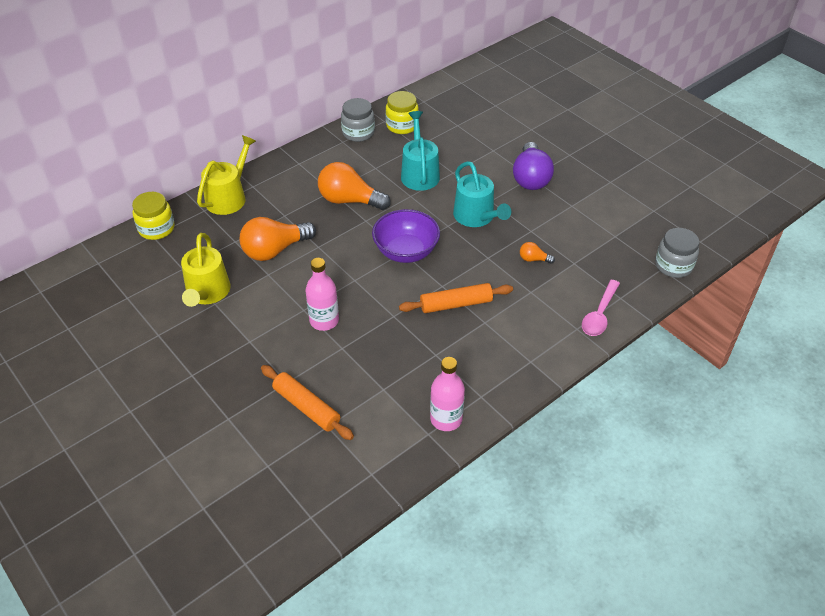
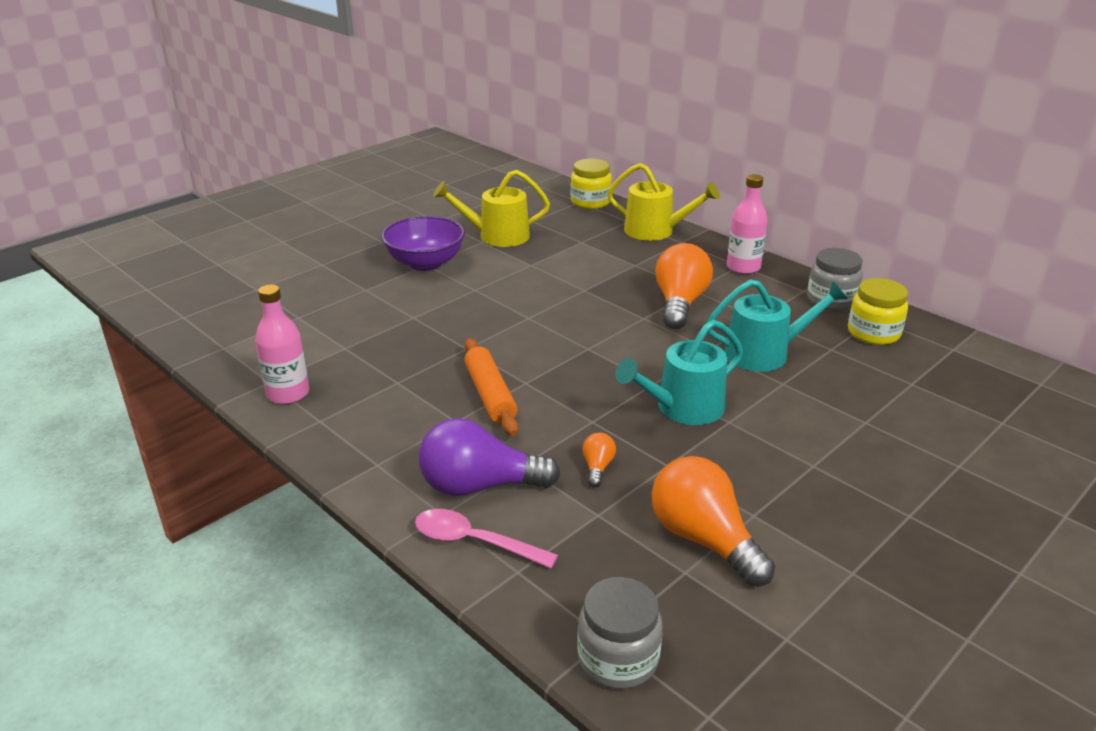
camera: 85 degrees right, 15 degrees down
(275, 250) = (571, 264): orange light bulb -> orange light bulb (704, 539)
(306, 407) = (327, 303): orange rolling pin -> none
(324, 321) = (457, 303): pink bottle -> pink bottle (743, 267)
(406, 251) = (589, 351): purple bowl -> purple bowl (425, 263)
(530, 178) = (810, 464): purple light bulb -> purple light bulb (479, 486)

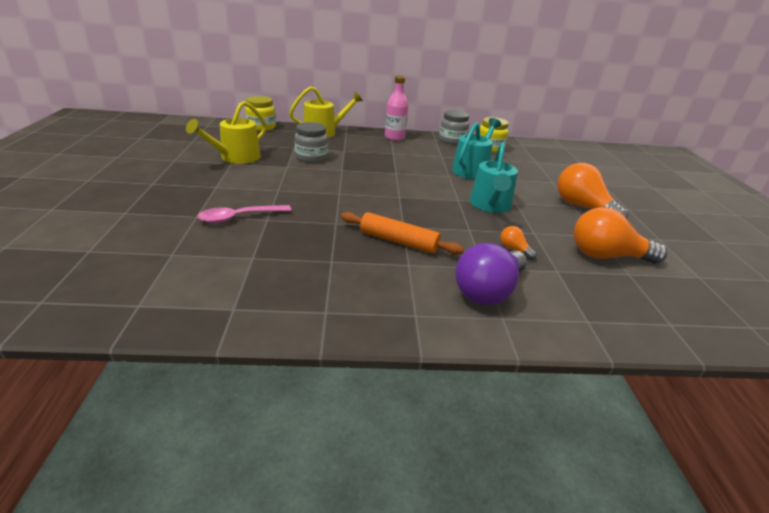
camera: 50 degrees left, 0 degrees up
(288, 394) = (266, 308): pink bottle -> none
(425, 263) = (214, 186): purple bowl -> none
(474, 542) = (544, 321): pink spoon -> pink spoon (239, 217)
(618, 658) = (691, 329): grey jar -> grey jar (311, 157)
(679, 304) = (399, 161): orange light bulb -> orange light bulb (582, 207)

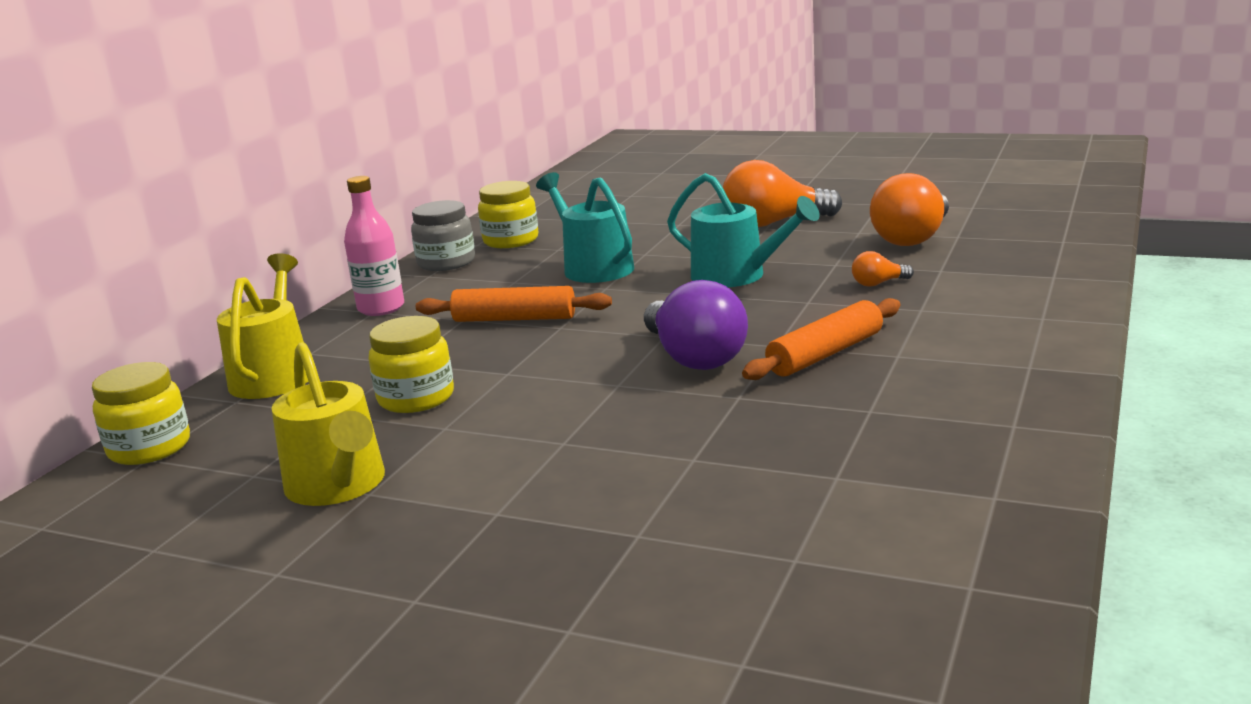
camera: 60 degrees left, 10 degrees down
(239, 217) = (670, 486): pink spoon -> none
(311, 157) = (416, 398): grey jar -> yellow jar
(399, 162) = (514, 319): none -> orange rolling pin
(488, 291) = (980, 315): purple light bulb -> purple light bulb (694, 357)

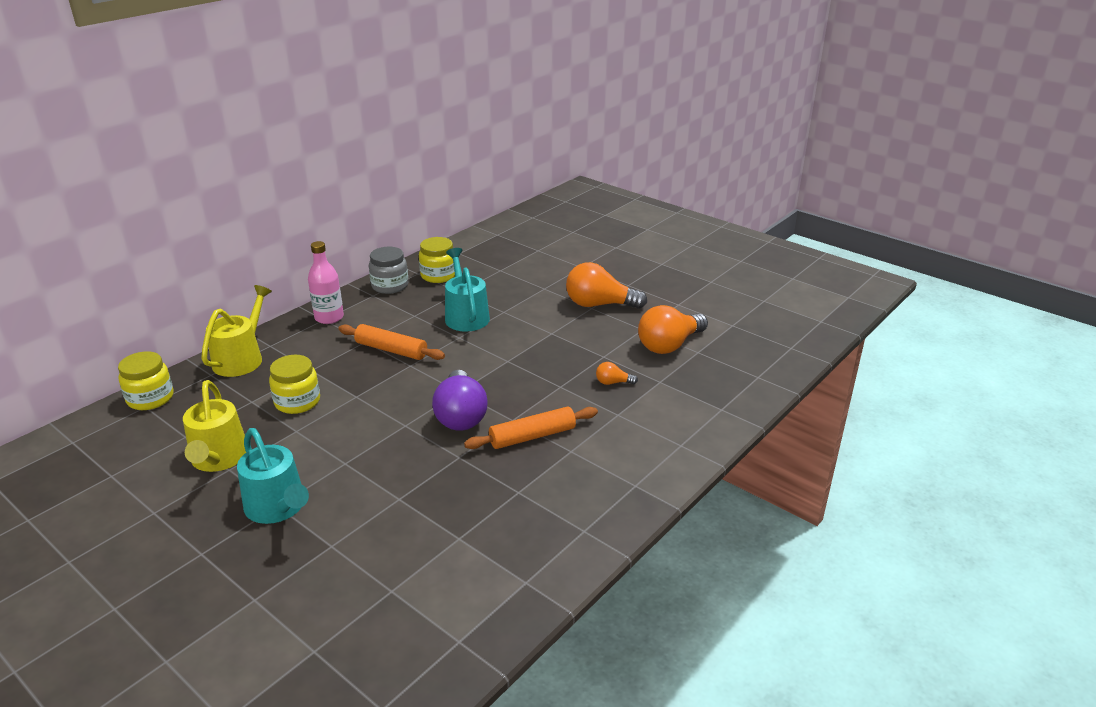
camera: 15 degrees right, 10 degrees up
(736, 276) = (539, 349): turquoise watering can -> turquoise watering can (278, 507)

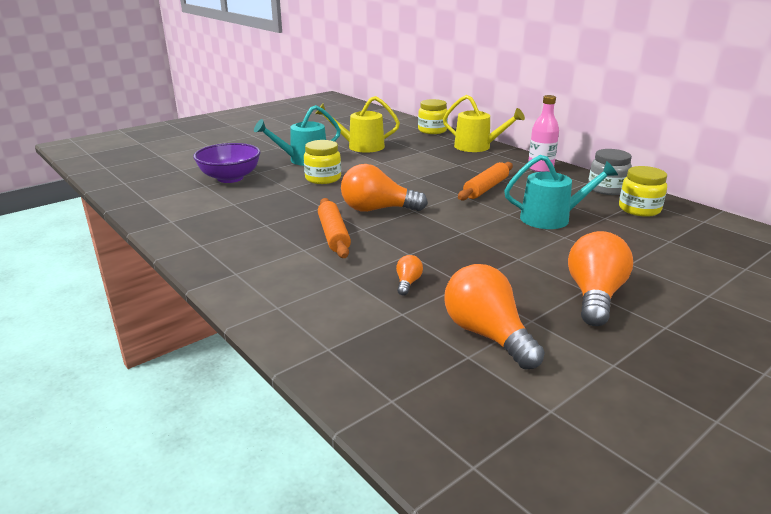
camera: 100 degrees right, 5 degrees down
(297, 402) = (416, 162): yellow jar -> yellow jar (323, 178)
(358, 570) = (230, 178): none -> purple bowl
(460, 415) = (377, 209): purple light bulb -> orange light bulb

